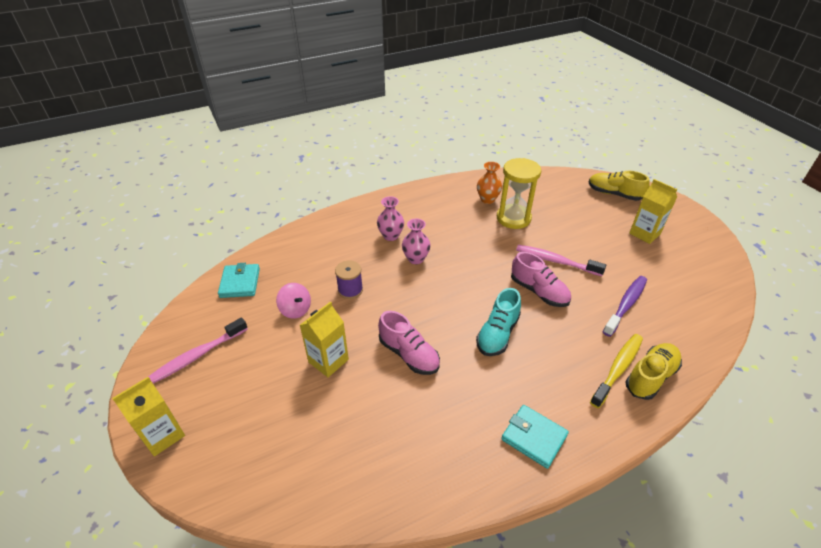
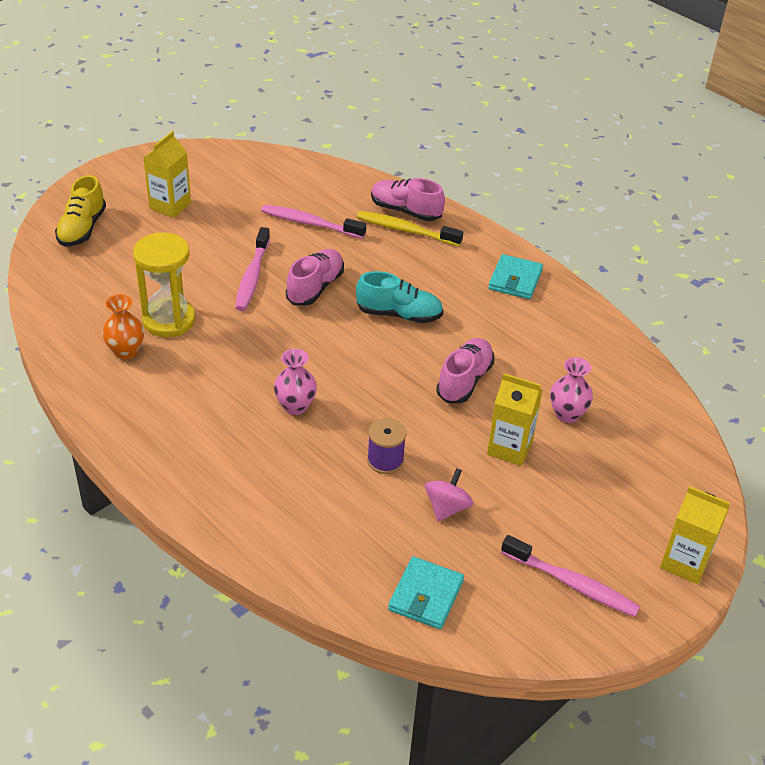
camera: 110 degrees left, 0 degrees up
(240, 283) = (425, 595): turquoise wallet -> turquoise wallet turned 45 degrees counterclockwise
(391, 236) = (252, 444): pink vase -> pink vase (567, 414)
(626, 305) = (310, 223): purple toothbrush -> pink toothbrush
(650, 377) = (405, 211): yellow shoe -> pink shoe

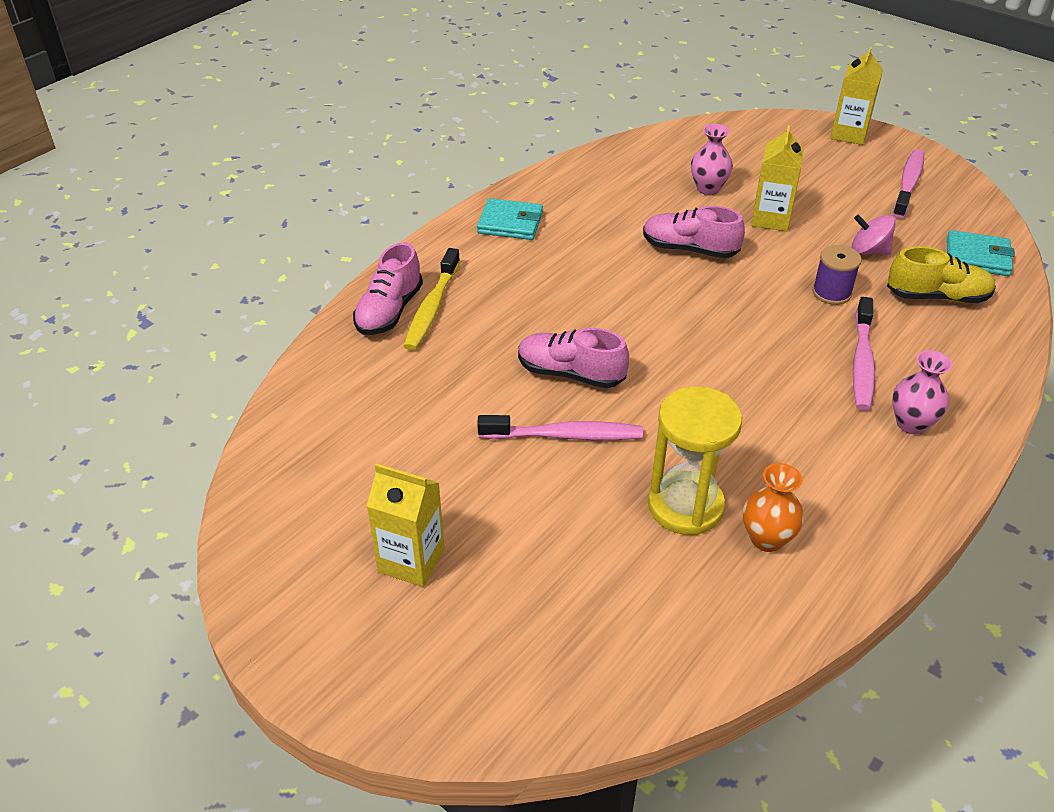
camera: 95 degrees left, 0 degrees up
(82, 228) = (496, 670): yellow shoe -> yellow shoe (937, 297)
(295, 406) = (788, 364): pink vase -> pink vase (911, 423)
(310, 223) = (432, 395): pink toothbrush -> pink toothbrush (862, 362)
(399, 314) = (599, 301): turquoise shoe -> none

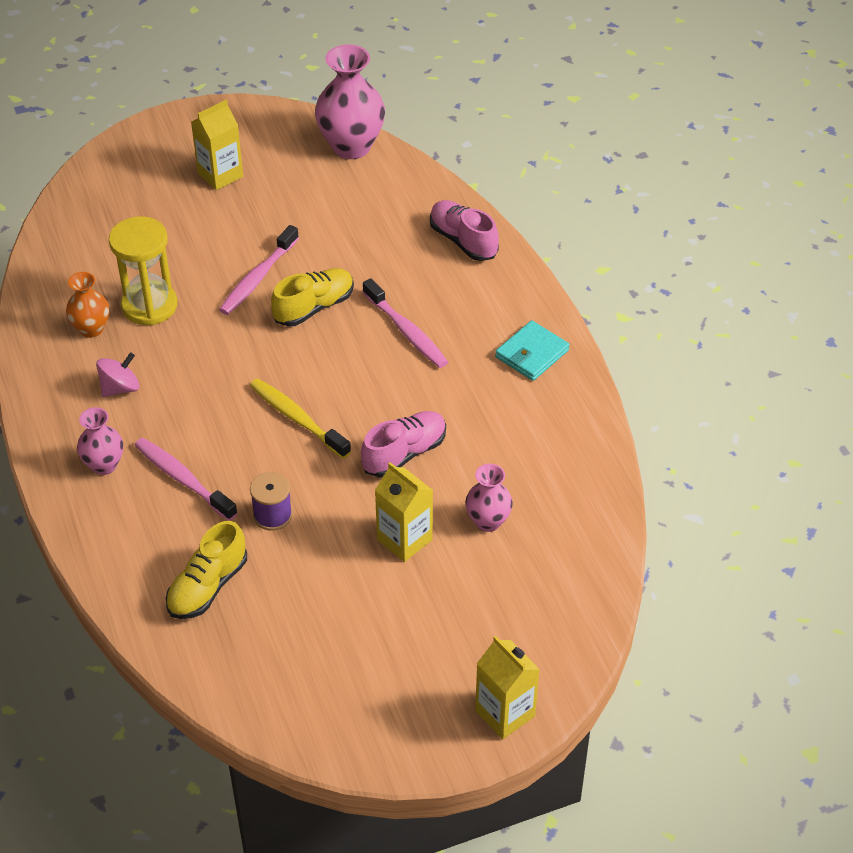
camera: 120 degrees right, 5 degrees up
(278, 458) = (351, 146): none -> pink vase
(432, 308) = (449, 264): yellow toothbrush -> yellow toothbrush (297, 418)
(570, 373) = (314, 307): pink shoe -> yellow shoe
(868, 251) = (303, 582): pink spinning top -> pink spinning top (120, 388)
(908, 184) = (377, 697): pink toothbrush -> pink toothbrush (407, 331)
(977, 257) = (229, 661): turquoise wallet -> none

